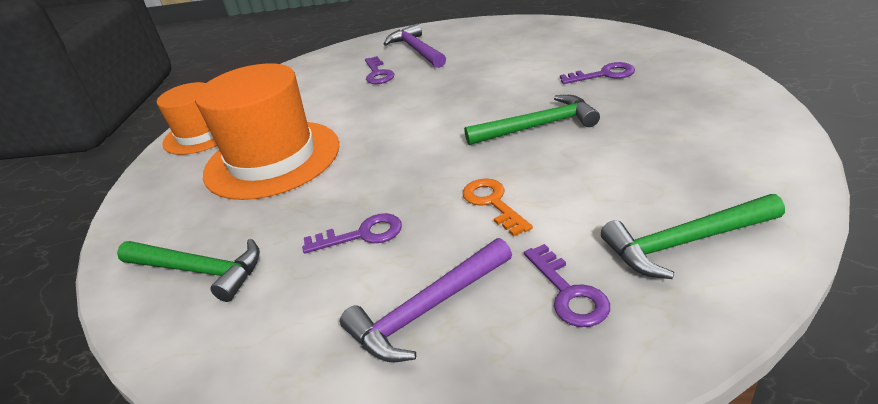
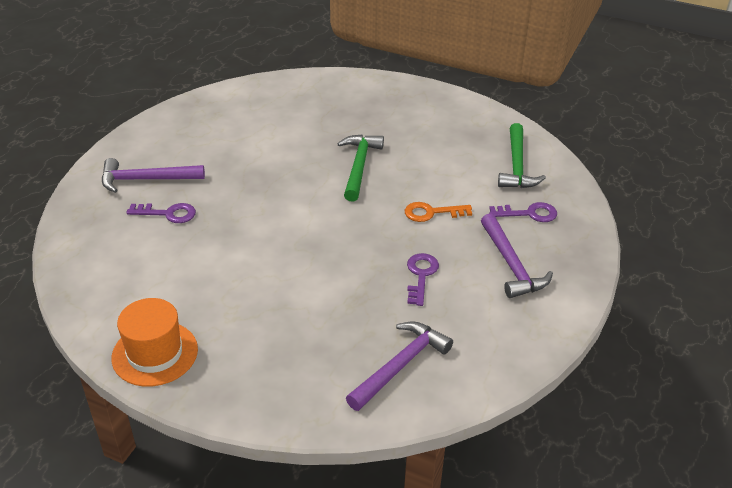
camera: 75 degrees left, 5 degrees up
(199, 271) = (400, 365): green hammer -> purple hammer
(272, 159) = (265, 306): orange hat -> none
(604, 74) = (319, 116): purple key -> none

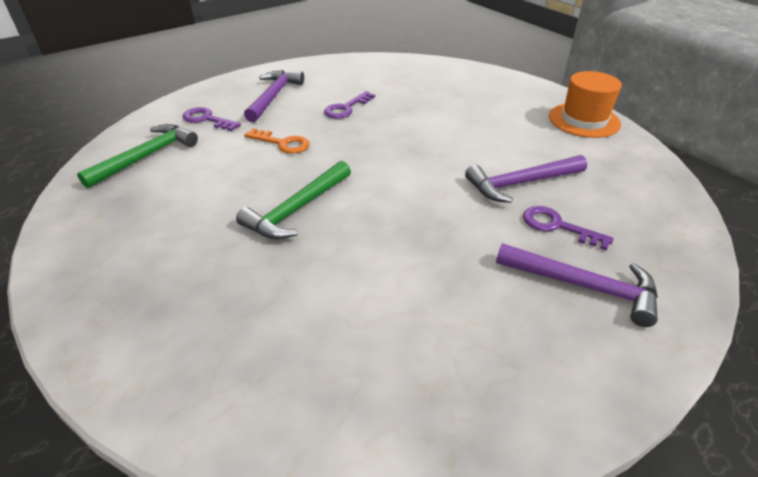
camera: 150 degrees left, 0 degrees up
(400, 365) = (410, 75): purple hammer -> purple hammer (521, 183)

